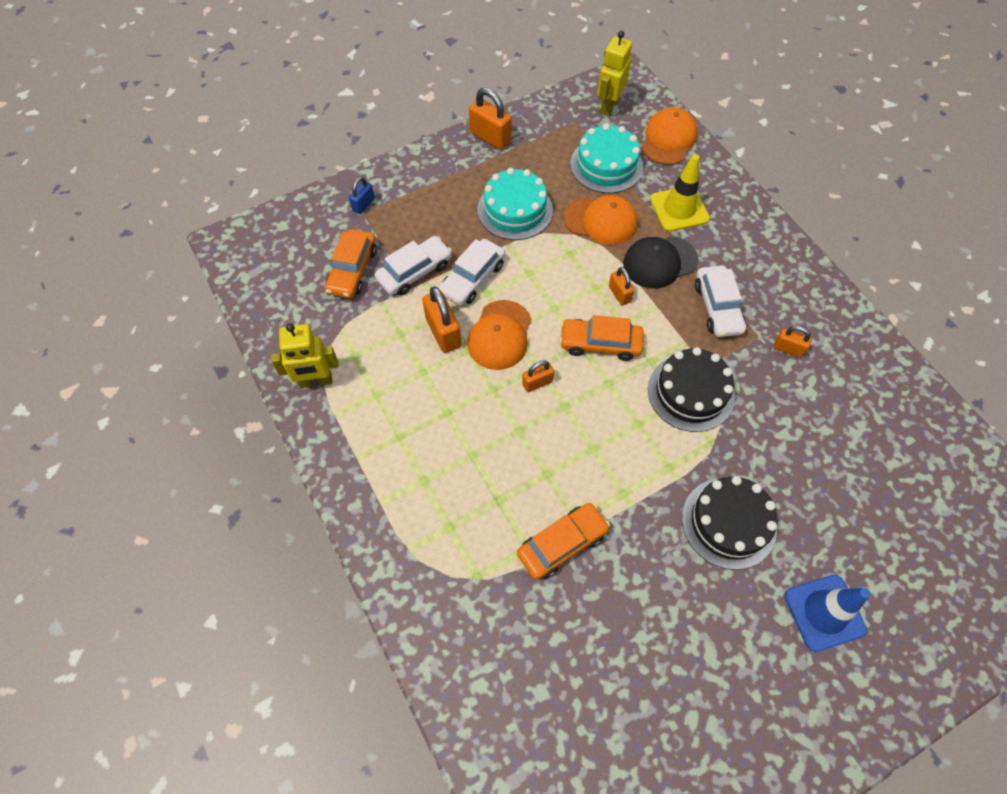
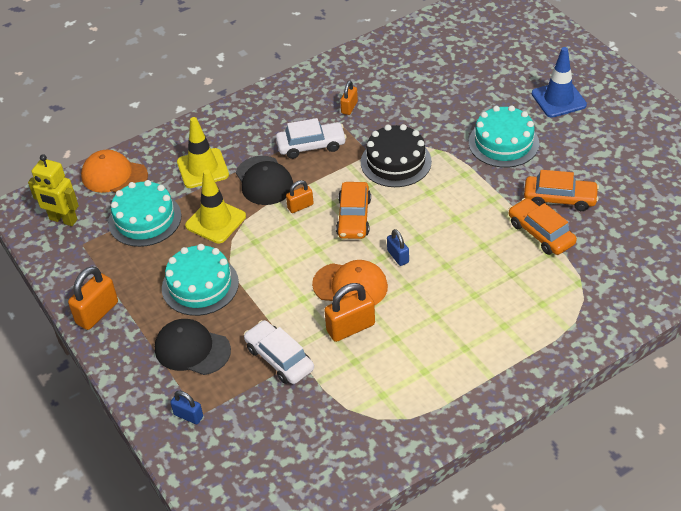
camera: 90 degrees left, 15 degrees down
(316, 381) = (416, 422): yellow robot -> none
(352, 270) = (278, 412): orange car -> orange car (559, 199)
(437, 205) = (192, 349): none -> black cap
(472, 278) = (286, 311): white car -> none
(537, 383) = (398, 256): orange padlock -> blue padlock
(601, 221) = (215, 221): orange cap -> yellow traffic cone
(728, 522) = (503, 143): black cake -> turquoise cake

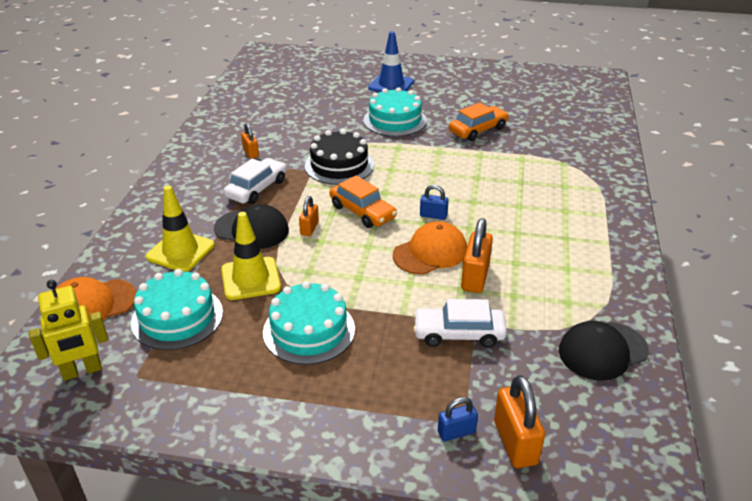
camera: 50 degrees left, 10 degrees down
(97, 313) = (239, 420): orange padlock -> orange padlock (515, 442)
(192, 349) = (378, 381): black cap -> black cap (602, 351)
(541, 233) = (498, 152): orange car -> none

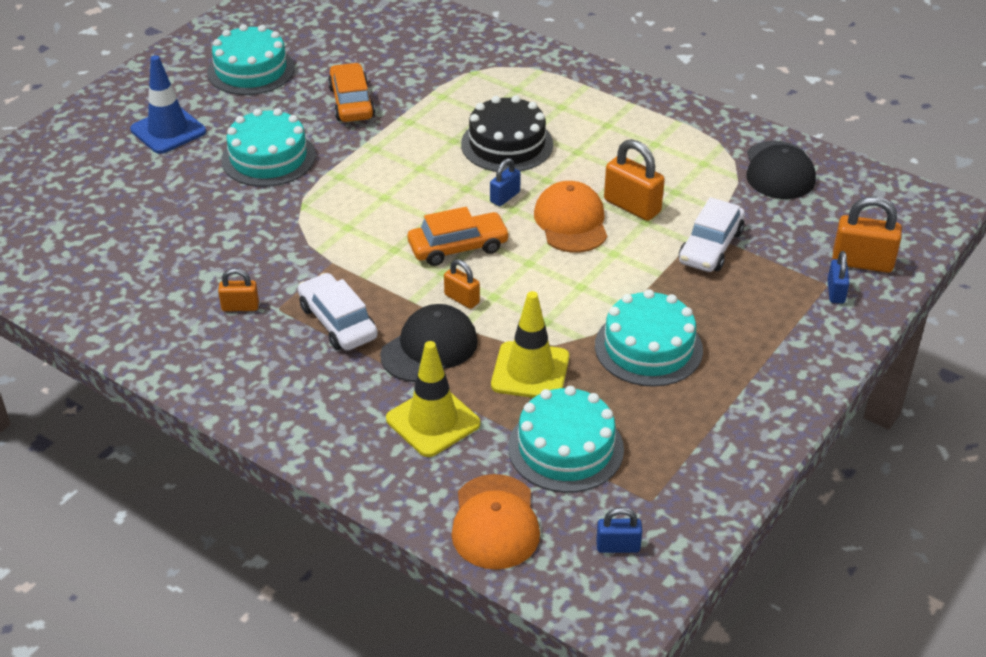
camera: 65 degrees left, 5 degrees up
(82, 371) = (618, 546): yellow robot -> blue padlock
(339, 165) = (340, 236): black cake -> black cake (507, 144)
(474, 90) = (251, 70): none -> turquoise cake

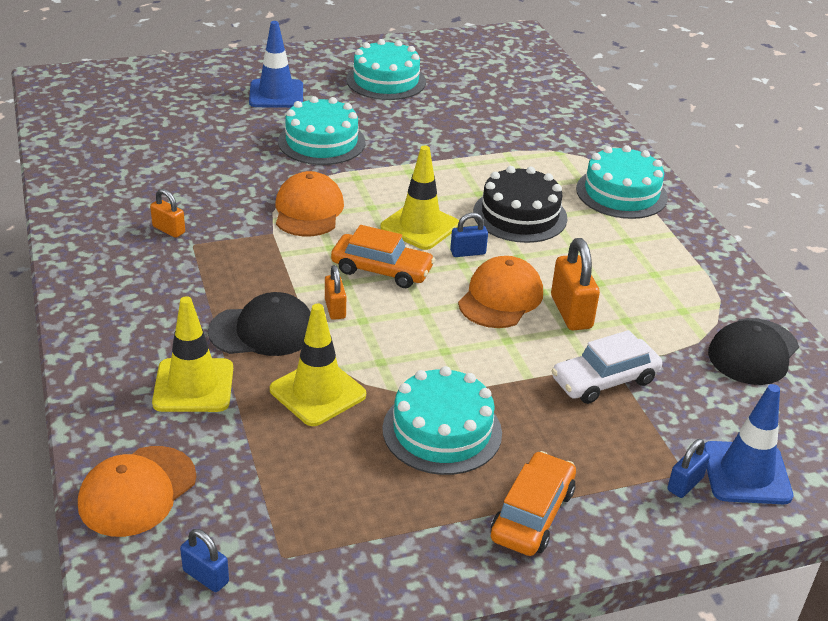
camera: 35 degrees right, 5 degrees down
(336, 226) = (308, 210): none -> orange cap
(338, 322) = (221, 276): white car -> none
(351, 102) = (432, 132): orange car -> orange car (532, 514)
(442, 194) = (420, 226): none -> yellow traffic cone
(565, 448) = (268, 469): turquoise cake -> turquoise cake (621, 193)
(862, 262) = (746, 473): orange padlock -> blue traffic cone

